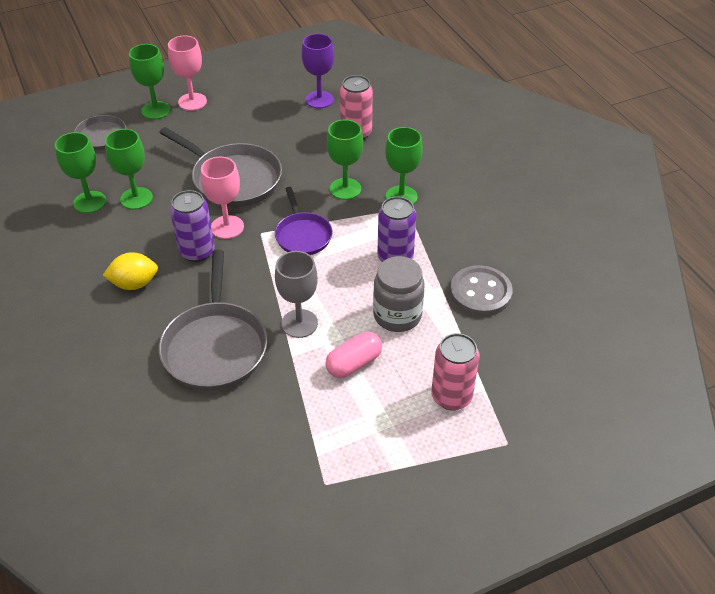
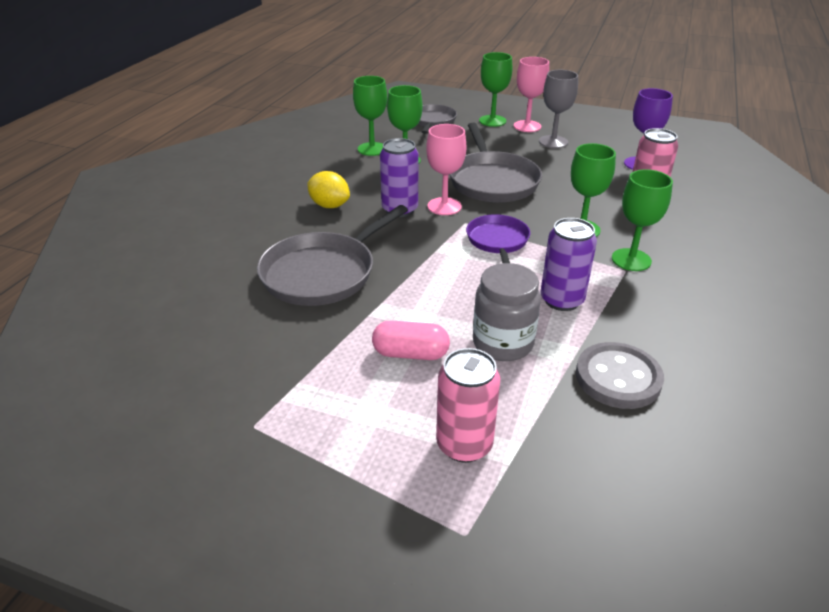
camera: 45 degrees right, 10 degrees down
(299, 323) = (407, 297): grey goblet -> grey goblet (553, 142)
(303, 235) = (497, 241): purple pan -> purple pan turned 150 degrees clockwise

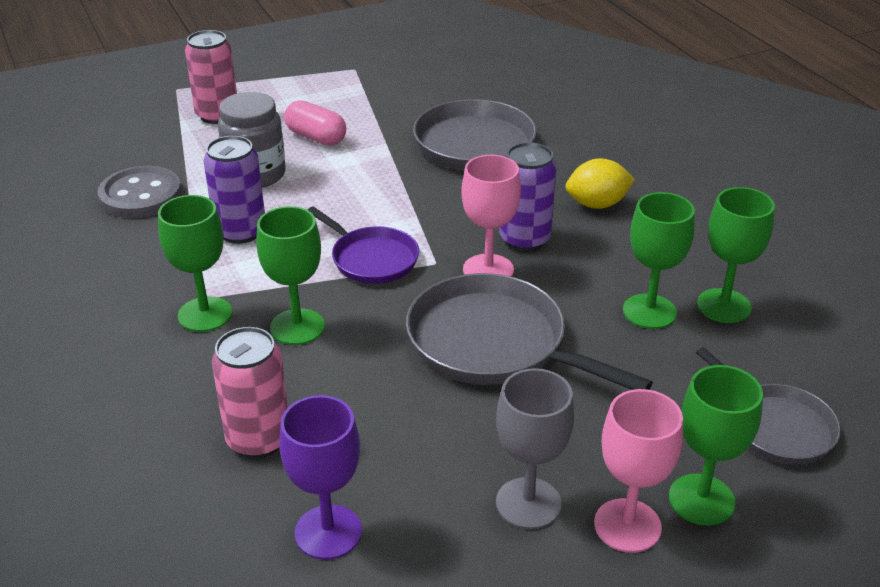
camera: 135 degrees right, 0 degrees up
(410, 354) = (316, 137): pink capsule -> pink capsule turned 75 degrees clockwise

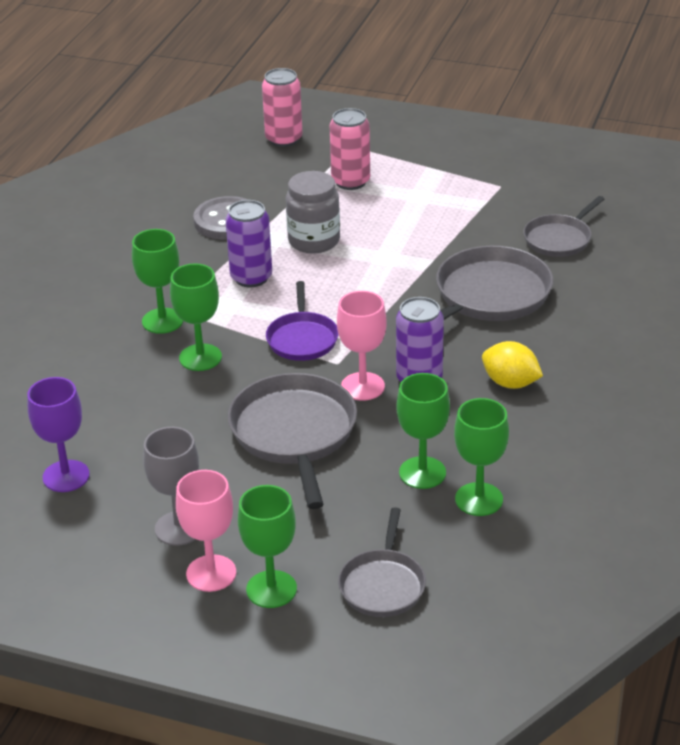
camera: 45 degrees right, 0 degrees up
(258, 439) = (97, 408): pink can -> pink can (284, 139)
(316, 137) = (392, 231): pink capsule -> none
(461, 86) = (559, 239): none -> grey pan

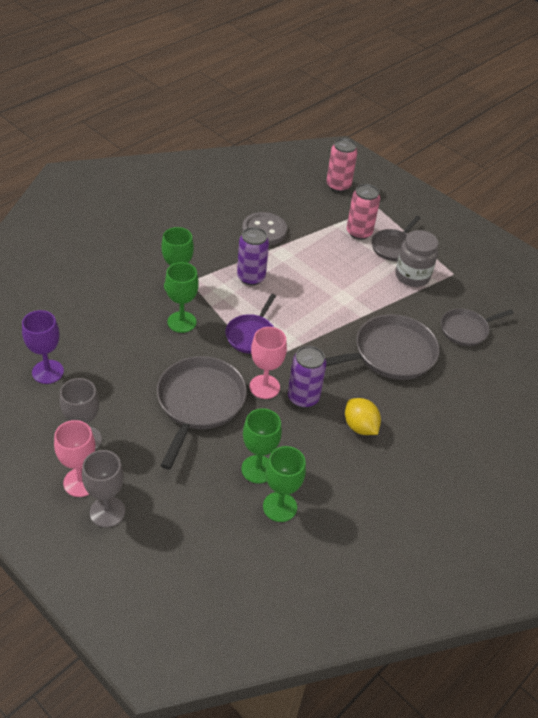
camera: 20 degrees right, 10 degrees up
(271, 589) = (107, 512): green goblet -> grey goblet
(314, 241) = (307, 266): grey jar -> grey jar (412, 276)
(383, 585) = (176, 543): grey pan -> grey pan (394, 247)

